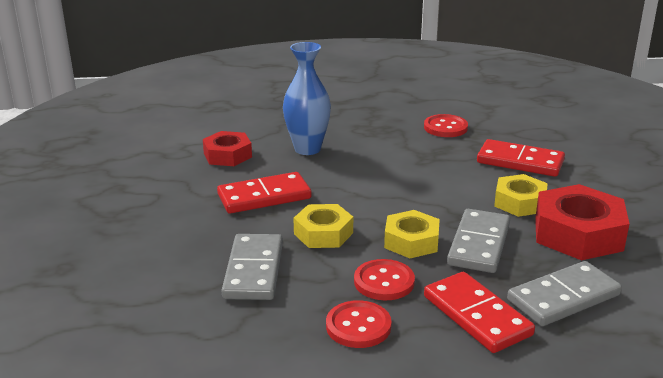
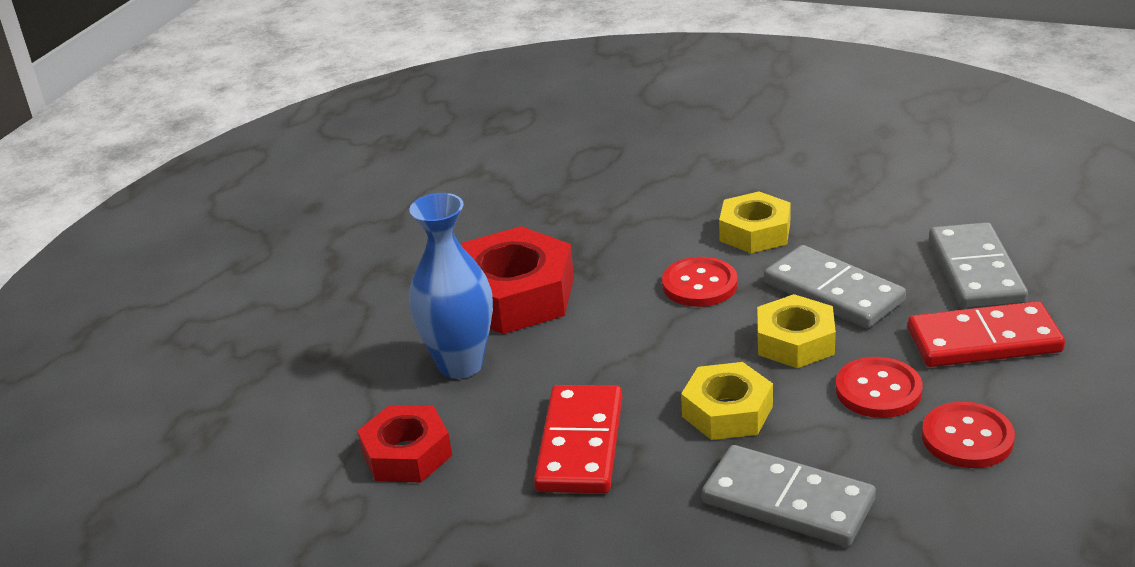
camera: 60 degrees left, 5 degrees up
(445, 127) = (507, 224): red button -> red button (699, 285)
(520, 162) = (654, 199): red domino -> none
(578, 234) = (851, 217): red nut -> red nut (514, 295)

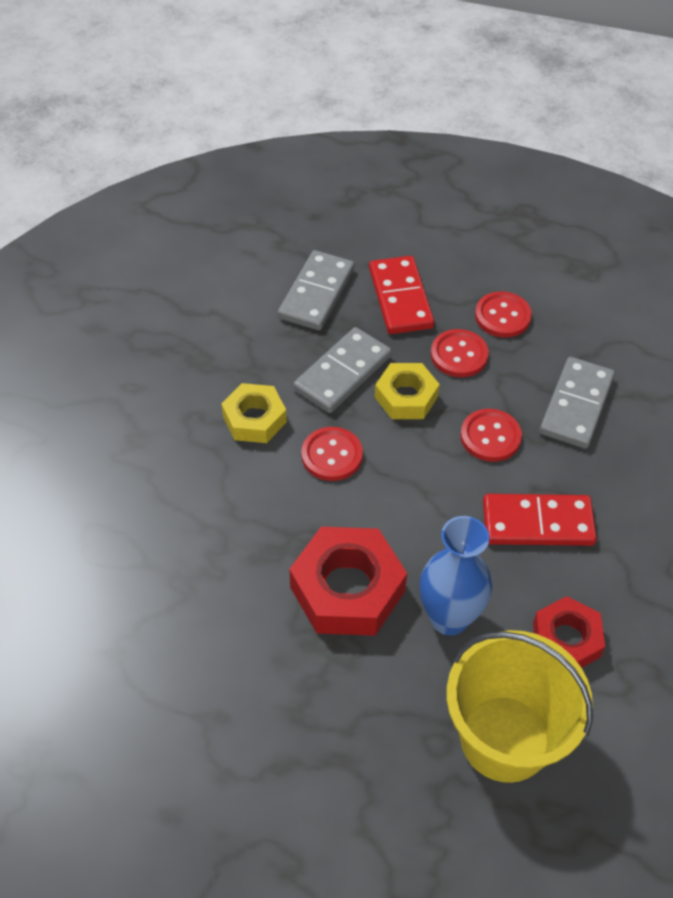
camera: 100 degrees left, 20 degrees up
(304, 397) = (504, 738): none -> yellow bucket
(727, 411) = (490, 437): yellow nut -> red button
(976, 271) = (316, 293): grey domino -> grey domino turned 60 degrees counterclockwise

